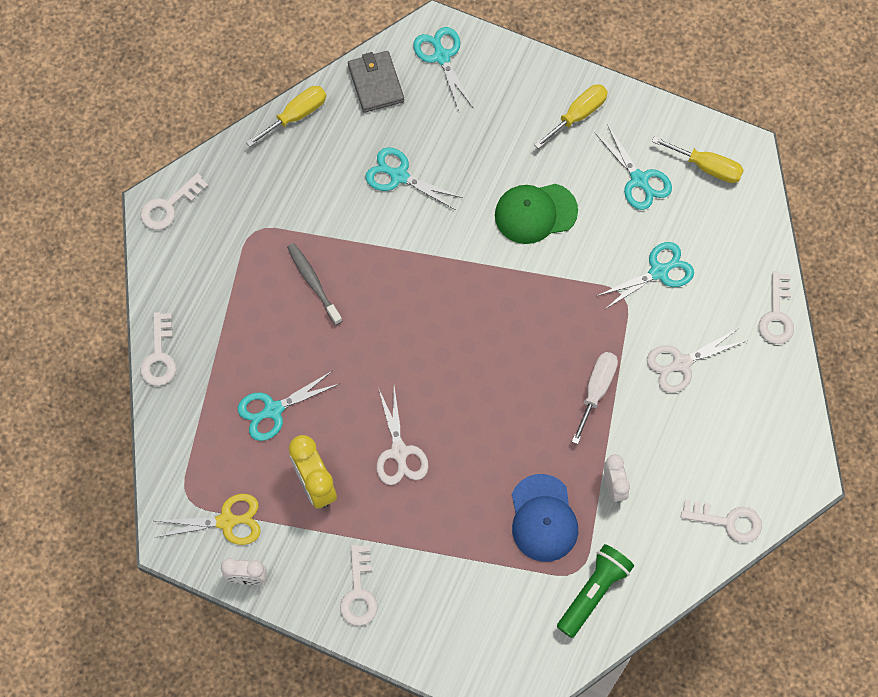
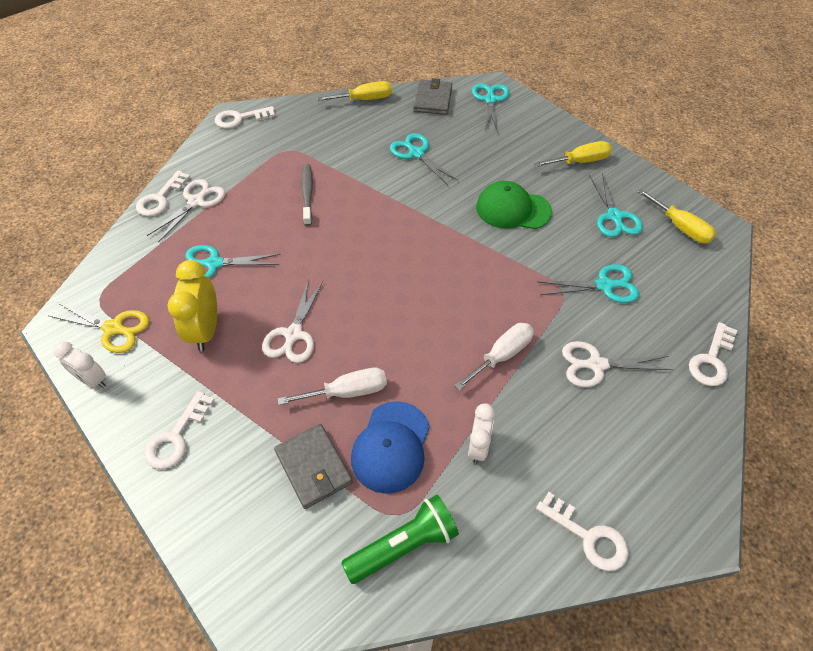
camera: 25 degrees right, 15 degrees down
(201, 344) = (196, 202): none -> white scissors
(480, 486) = (347, 392): none -> white screwdriver
(490, 564) = (314, 467): none -> grey wallet

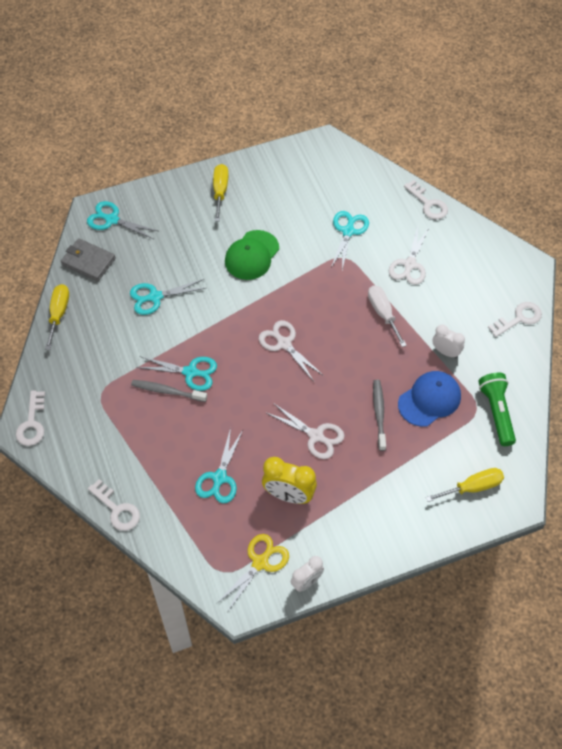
camera: 70 degrees left, 5 degrees up
(176, 436) = (377, 529): white key -> none
(196, 202) = (136, 480): white scissors -> white scissors (284, 344)
(314, 467) = (429, 448): grey wallet -> none
(347, 392) = (379, 414): white screwdriver -> grey toothbrush
(391, 446) = (429, 400): blue cap -> blue cap turned 75 degrees counterclockwise
(614, 216) = (288, 197): turquoise scissors -> turquoise scissors (190, 372)
(680, 227) = (315, 164): yellow screwdriver -> yellow screwdriver (473, 487)

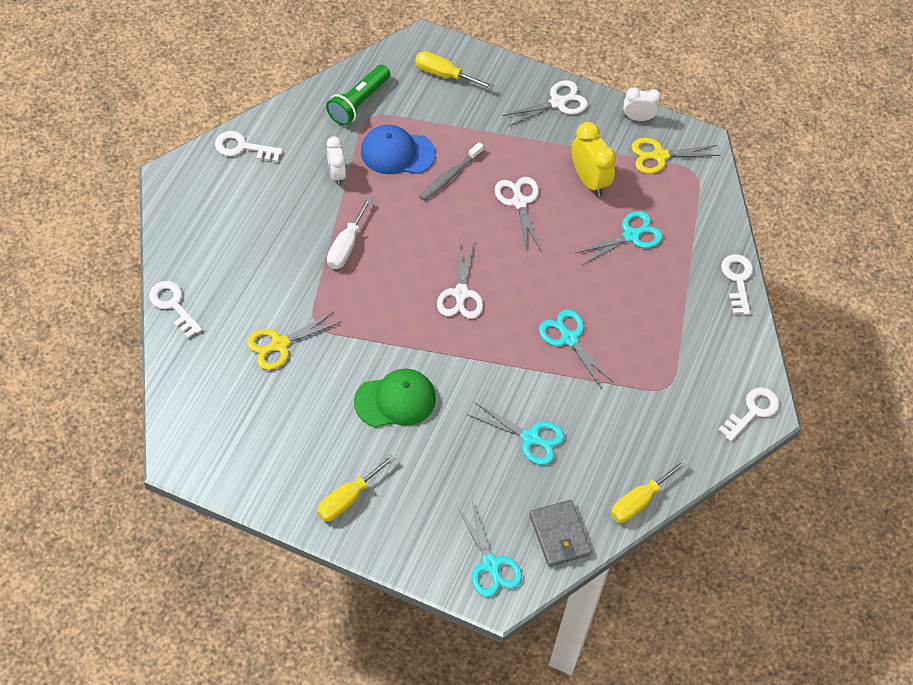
camera: 140 degrees left, 0 degrees up
(167, 391) = (606, 339): grey toothbrush -> none
(348, 231) = (279, 344): turquoise scissors -> yellow scissors
(409, 264) = (267, 266): white scissors -> white scissors (557, 102)
(428, 203) = (173, 305): white key -> white key turned 45 degrees counterclockwise

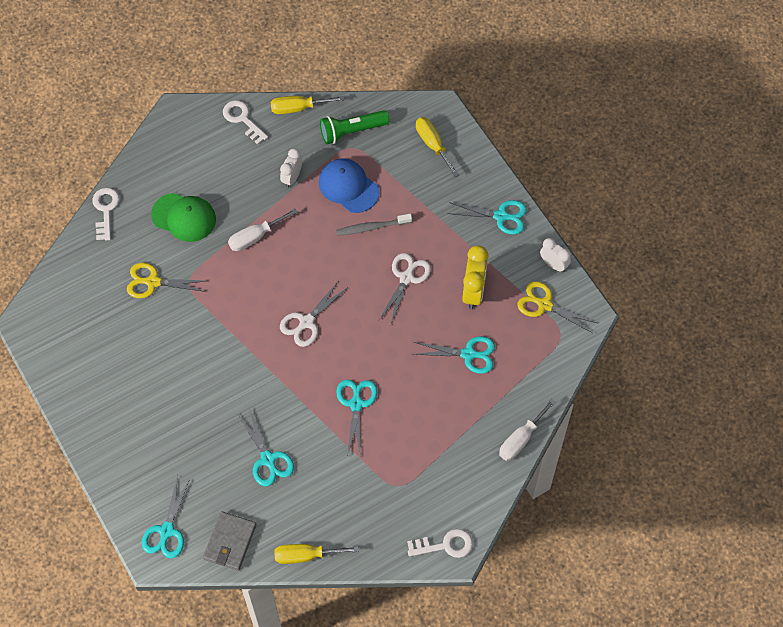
camera: 40 degrees right, 5 degrees up
(348, 498) = (111, 421): yellow screwdriver -> yellow screwdriver (298, 108)
(395, 400) = (198, 372): green cap -> green cap (184, 217)
(557, 102) = (501, 216): white scissors -> turquoise scissors
(737, 280) = (521, 439): white key -> white screwdriver

